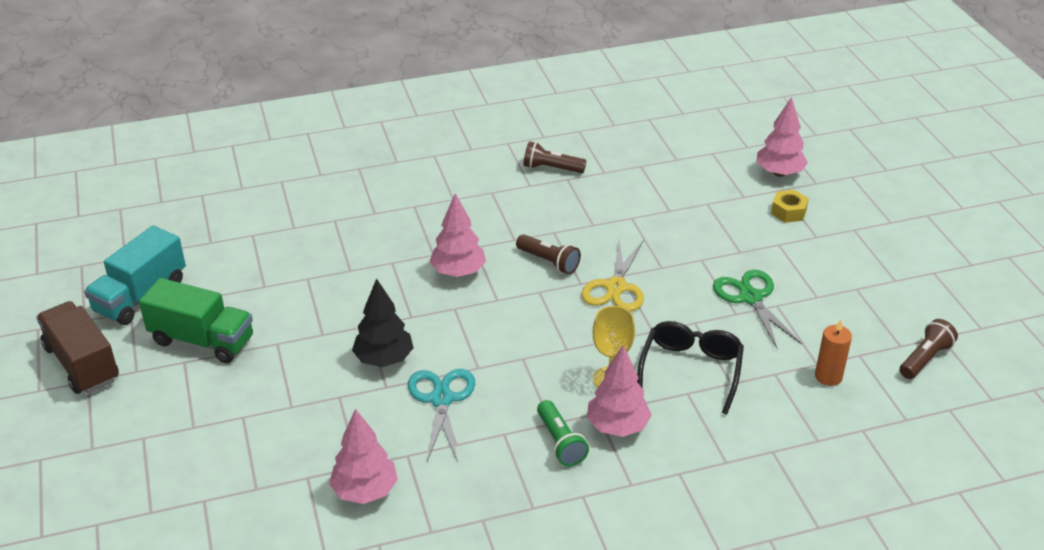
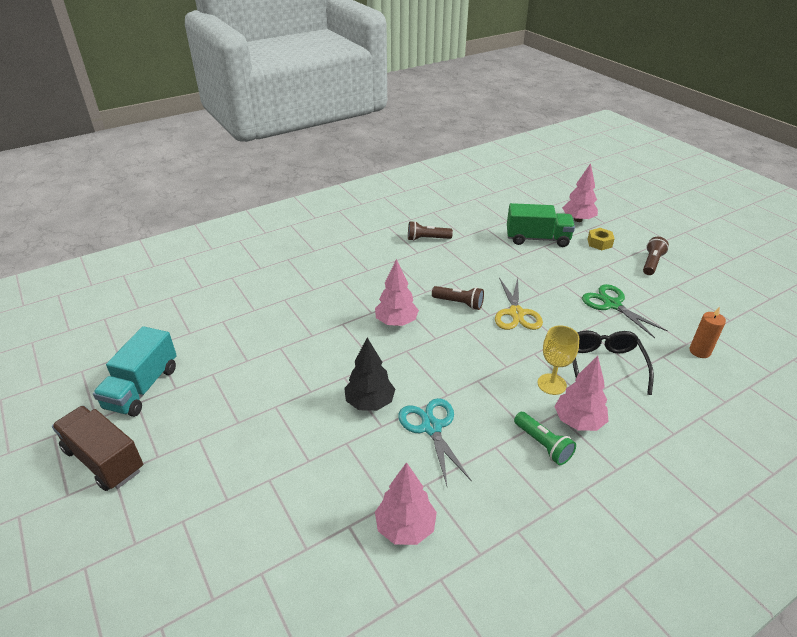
camera: 15 degrees left, 0 degrees up
(202, 340) = (209, 416): green truck -> green truck (537, 239)
(925, 359) = (752, 326): brown flashlight -> brown flashlight (652, 263)

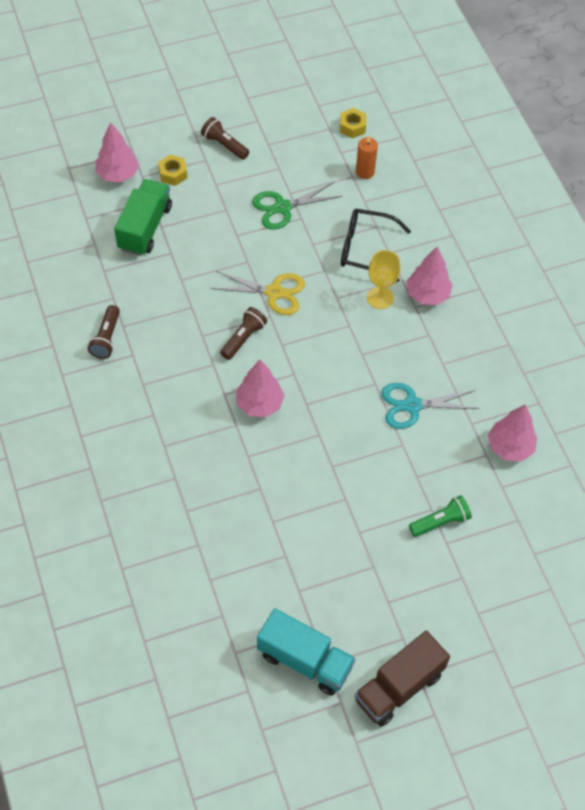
camera: 80 degrees left, 20 degrees up
(370, 402) = (372, 449): black tree -> none
(543, 445) = (447, 329): green flashlight -> green flashlight (440, 522)
(747, 335) = (352, 127): none -> yellow nut

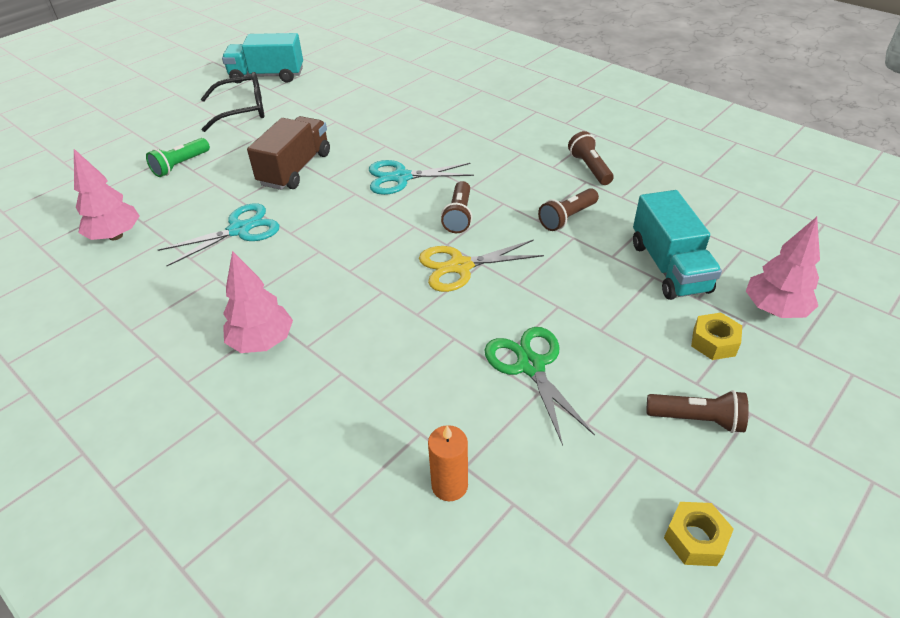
camera: 155 degrees right, 15 degrees down
(145, 228) = (669, 267): green truck -> turquoise truck
(169, 298) = (567, 218): none -> brown flashlight
(259, 404) = (401, 177): pink tree -> turquoise scissors
(282, 207) = (531, 366): green scissors -> green scissors turned 60 degrees counterclockwise
(352, 127) = (529, 571): yellow nut -> yellow nut (695, 539)
(365, 249) = (377, 362): black glasses -> black glasses (243, 110)
(380, 298) = (326, 313): yellow goblet -> none
(398, 687) = (190, 85): brown truck -> brown truck (295, 169)

